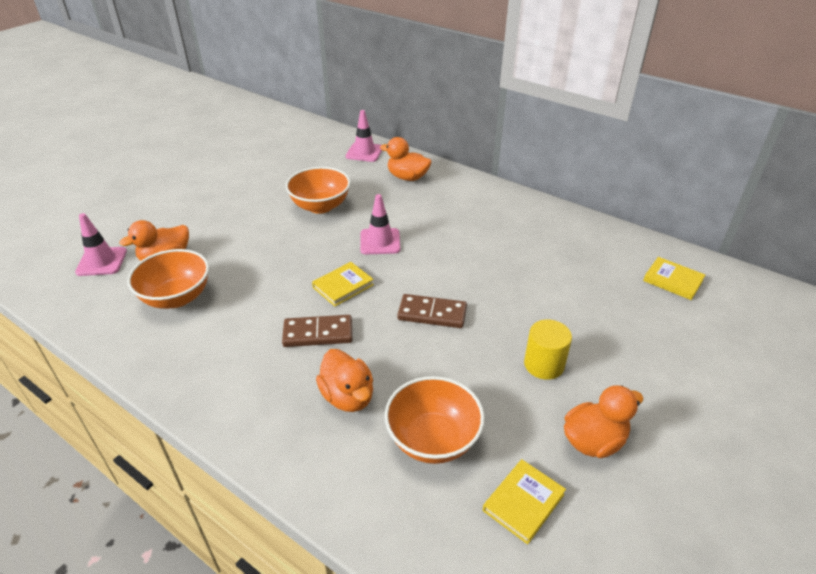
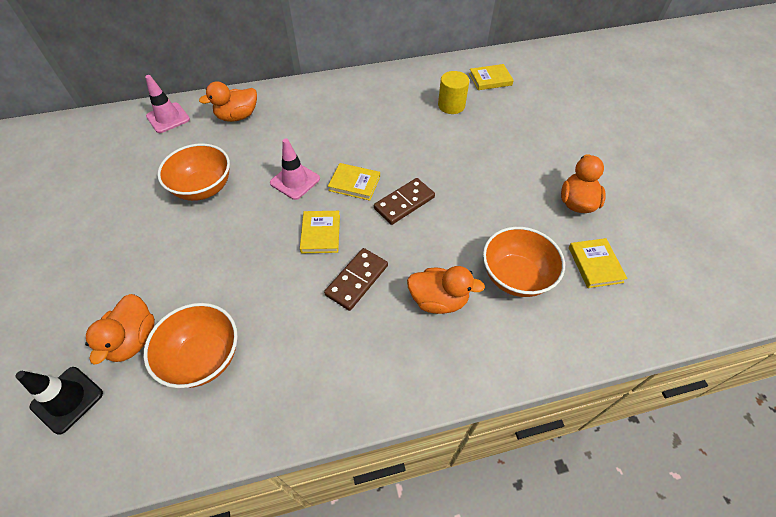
camera: 50 degrees left, 15 degrees up
(102, 261) = (67, 399): pink traffic cone -> black traffic cone
(417, 273) = (354, 183): none -> yellow book
(544, 364) = (502, 181): yellow cylinder -> yellow cylinder (451, 105)

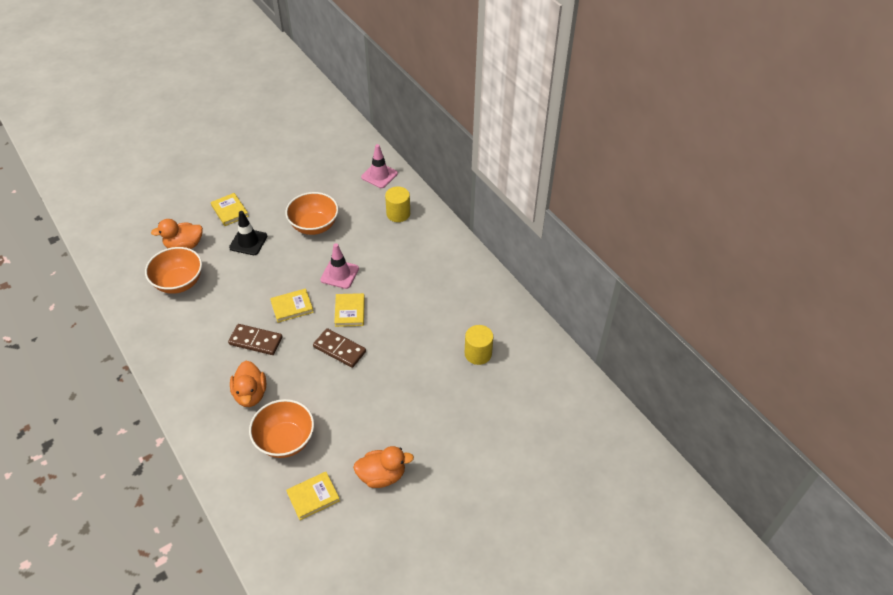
camera: 70 degrees right, 5 degrees down
(67, 399) = (142, 236): black traffic cone -> black traffic cone (248, 242)
(237, 116) = (398, 214): orange duck -> yellow cylinder
(490, 79) = (535, 377): yellow book -> yellow book (230, 211)

